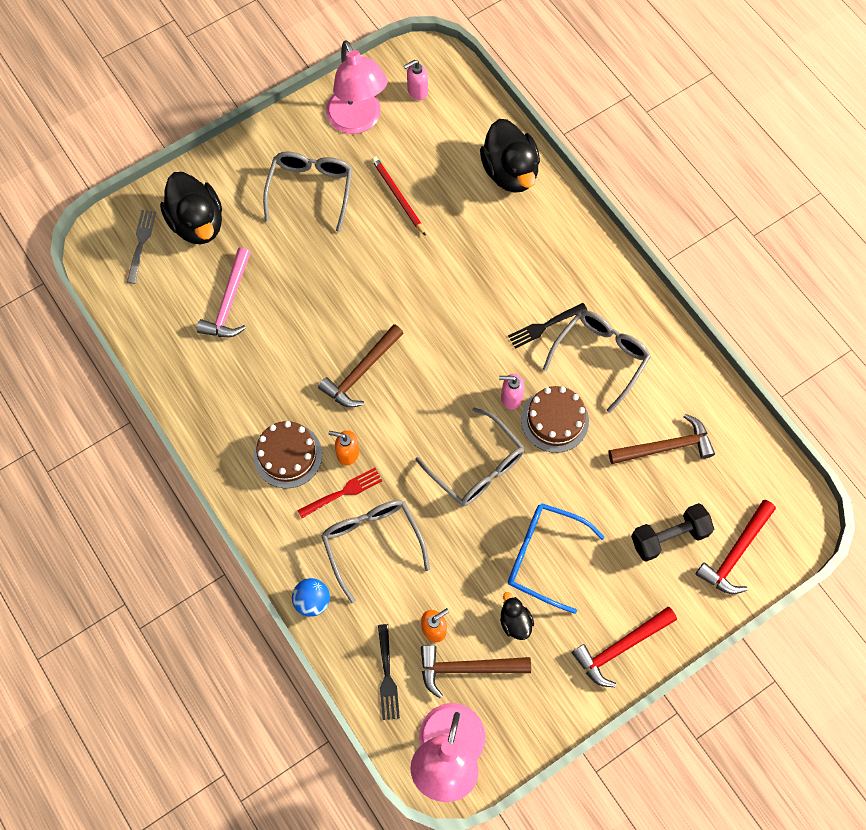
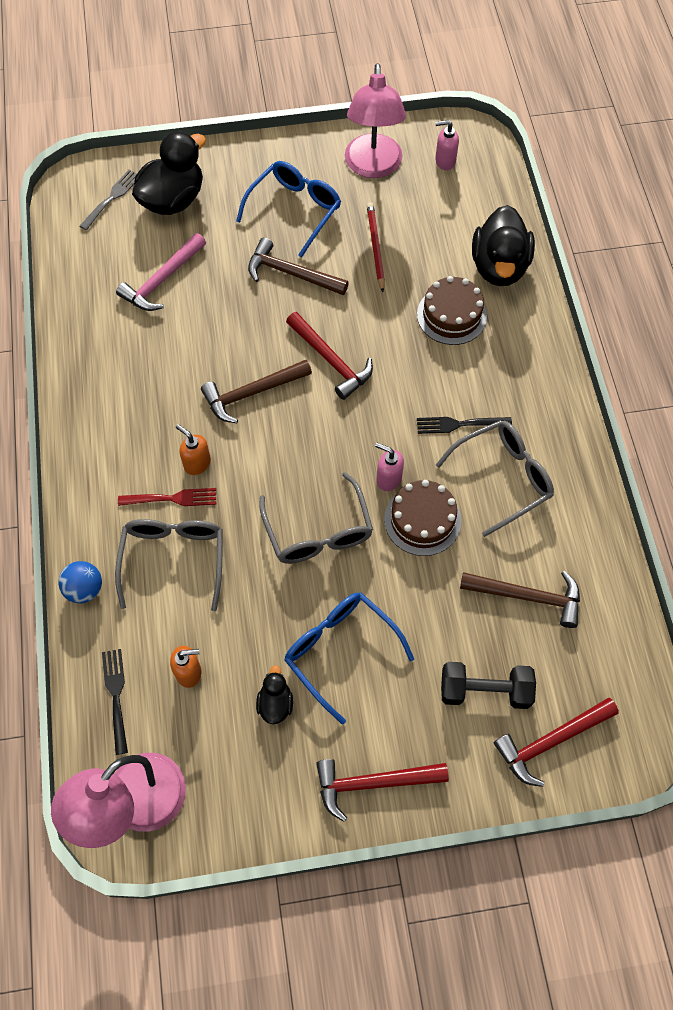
camera: 25 degrees right, 5 degrees down
(197, 223) = (173, 200): black duck -> black duck turned 135 degrees counterclockwise
(288, 455) = (138, 441): brown cake -> brown cake (451, 315)
(311, 189) = (295, 210): grey glasses -> blue glasses
(387, 675) = (116, 697): black fork -> black fork turned 150 degrees clockwise
(412, 315) = (331, 361): none -> red hammer
(467, 668) = (201, 728): brown hammer -> brown hammer (291, 273)

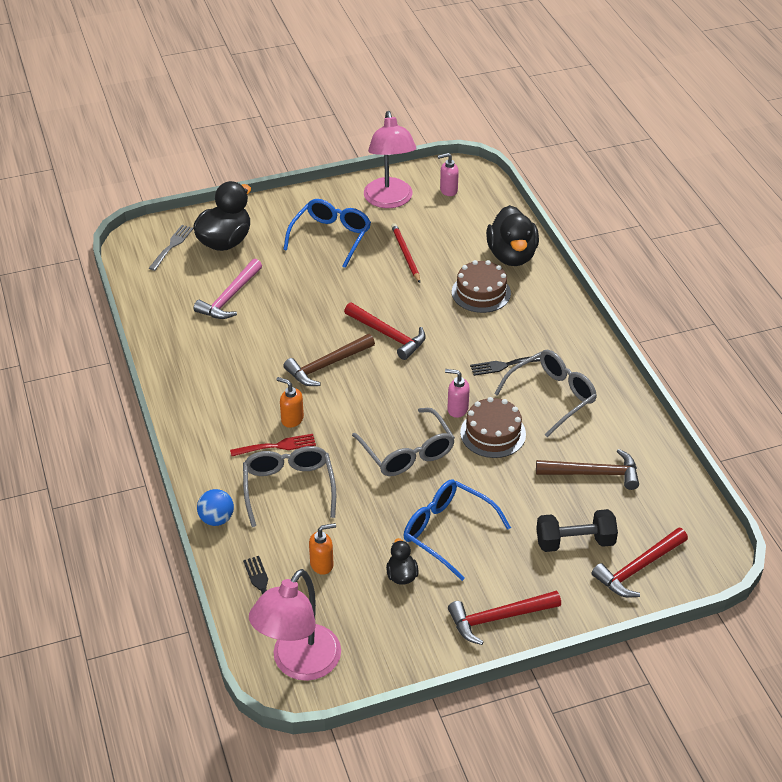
camera: 10 degrees left, 20 degrees down
(291, 273) = (339, 280): brown hammer -> none

